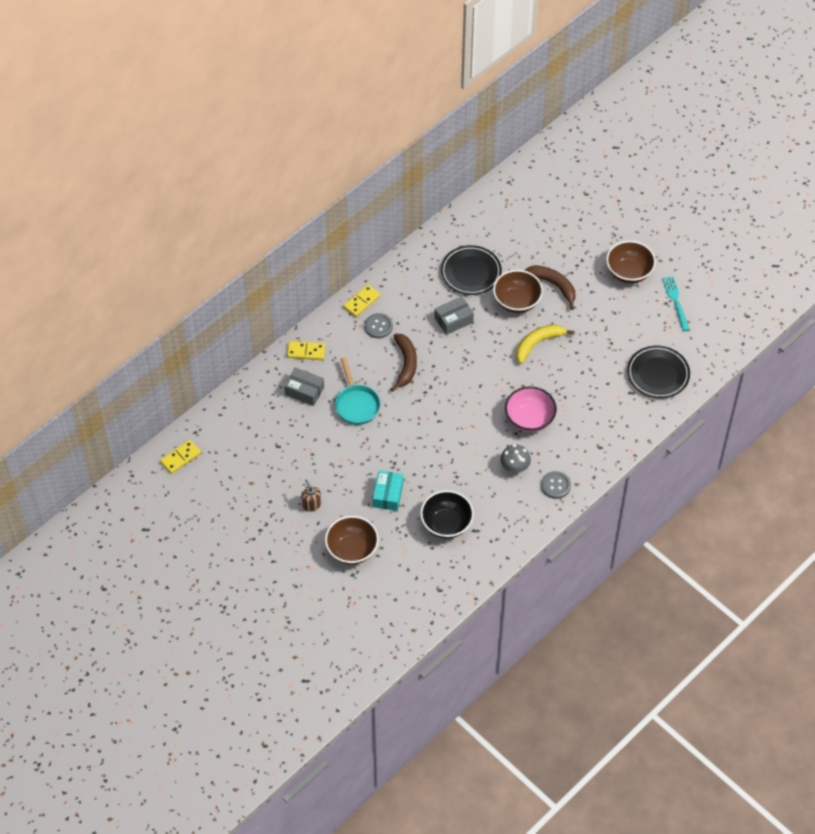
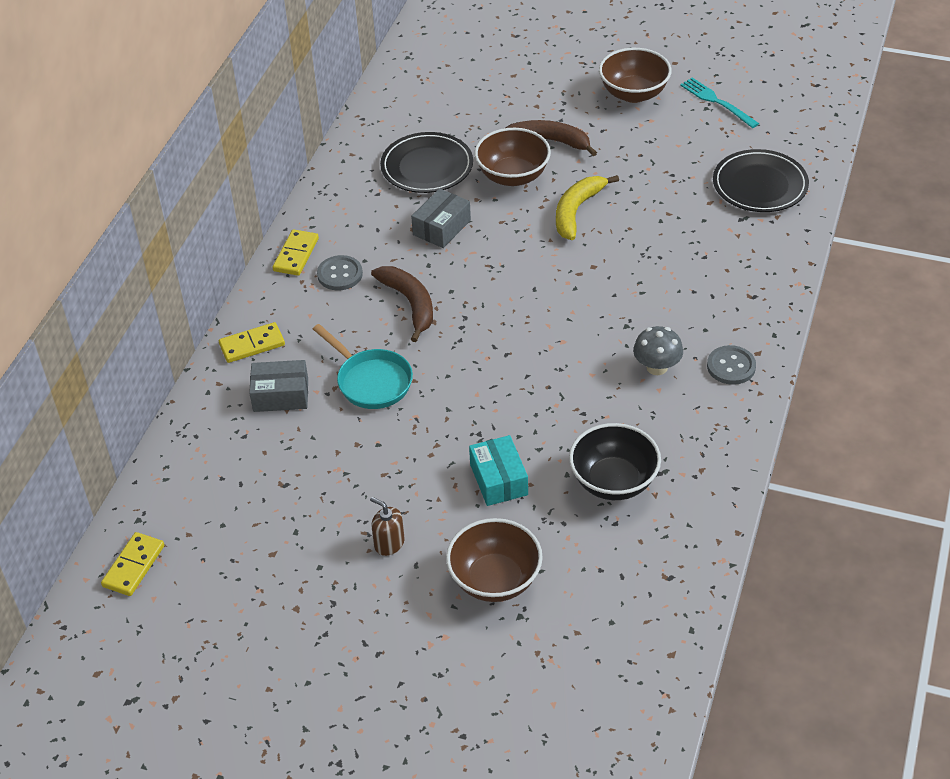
camera: 25 degrees left, 10 degrees down
(529, 419) = (632, 301): pink bowl -> none

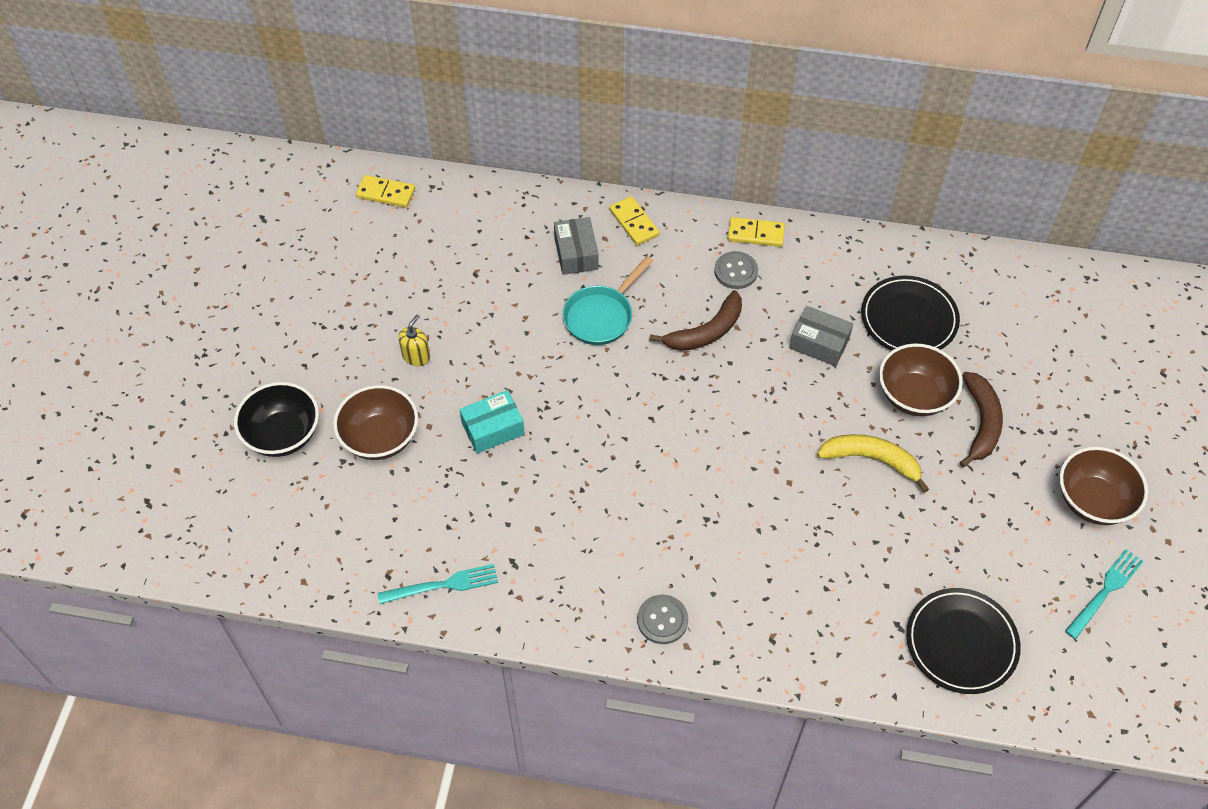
camera: 80 degrees right, 10 degrees up
(389, 543) = (416, 356): brown soap dispenser -> yellow soap dispenser
(613, 481) = (498, 522): black bowl -> black bowl (283, 435)
(657, 367) = (651, 550): grey mushroom -> none
(683, 529) = (444, 585): none -> turquoise fork

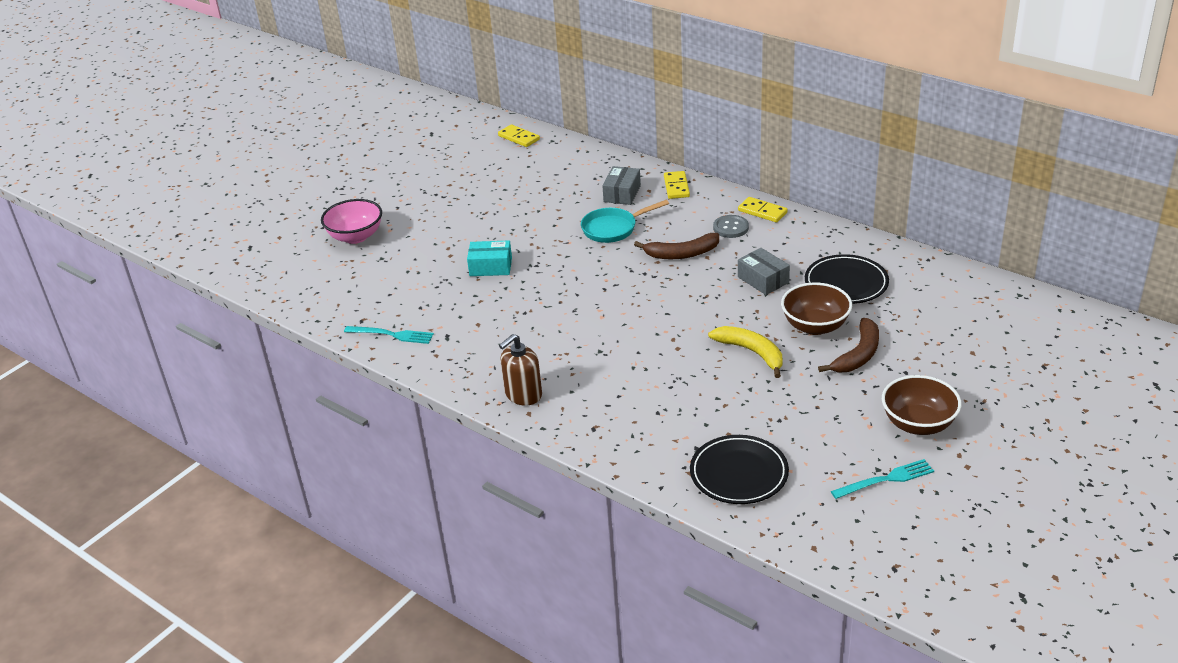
camera: 30 degrees right, 20 degrees down
(283, 435) = (355, 236): black bowl -> pink bowl
(380, 438) = (414, 253): brown bowl -> none
(416, 356) = (471, 219): yellow soap dispenser -> none
(662, 620) = (523, 394): grey button -> brown soap dispenser

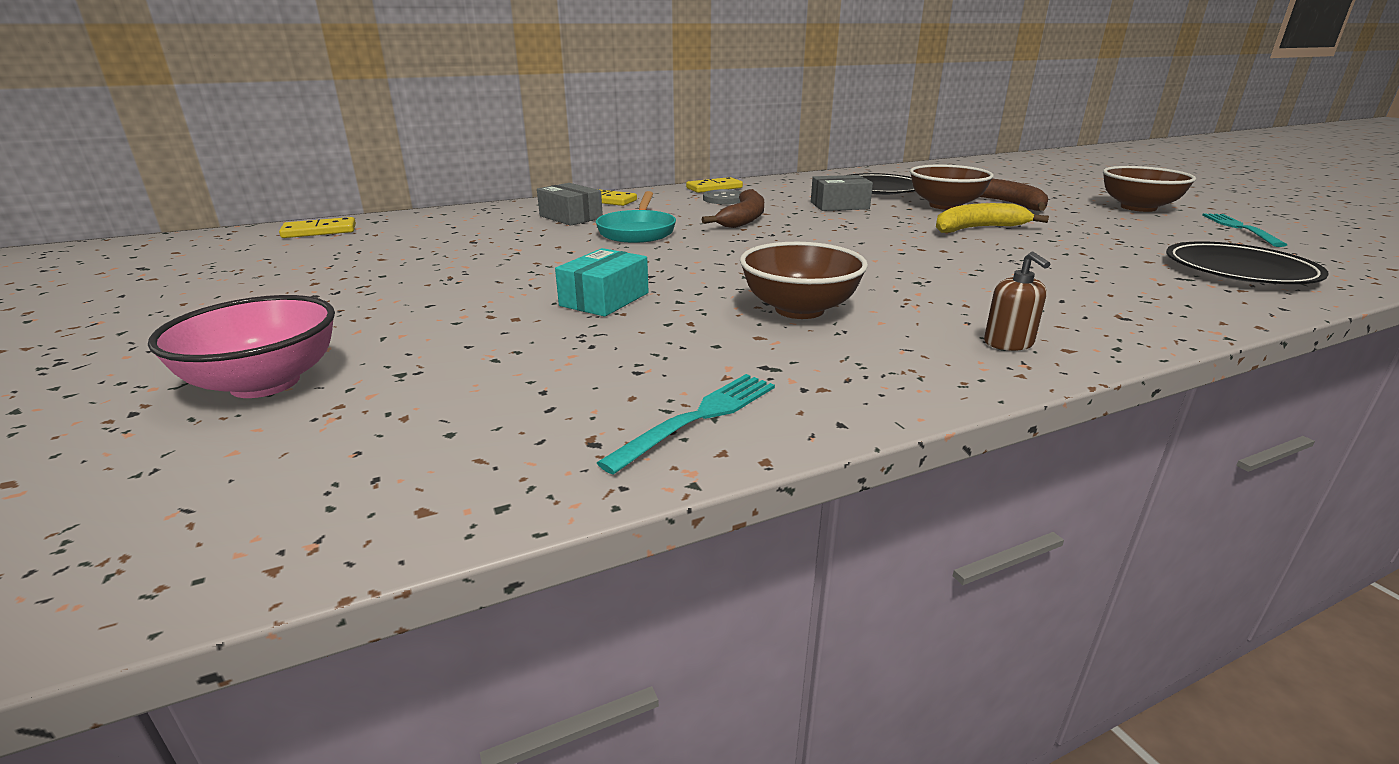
camera: 65 degrees left, 10 degrees down
(521, 325) = (799, 309): none -> brown bowl
(523, 394) = (1008, 343): brown soap dispenser -> brown soap dispenser, size x0.64

